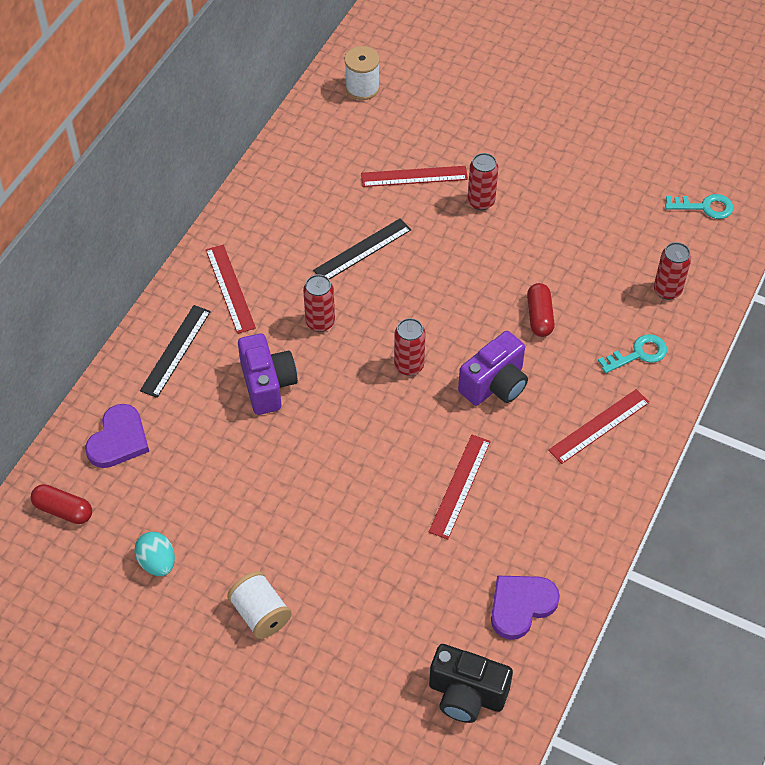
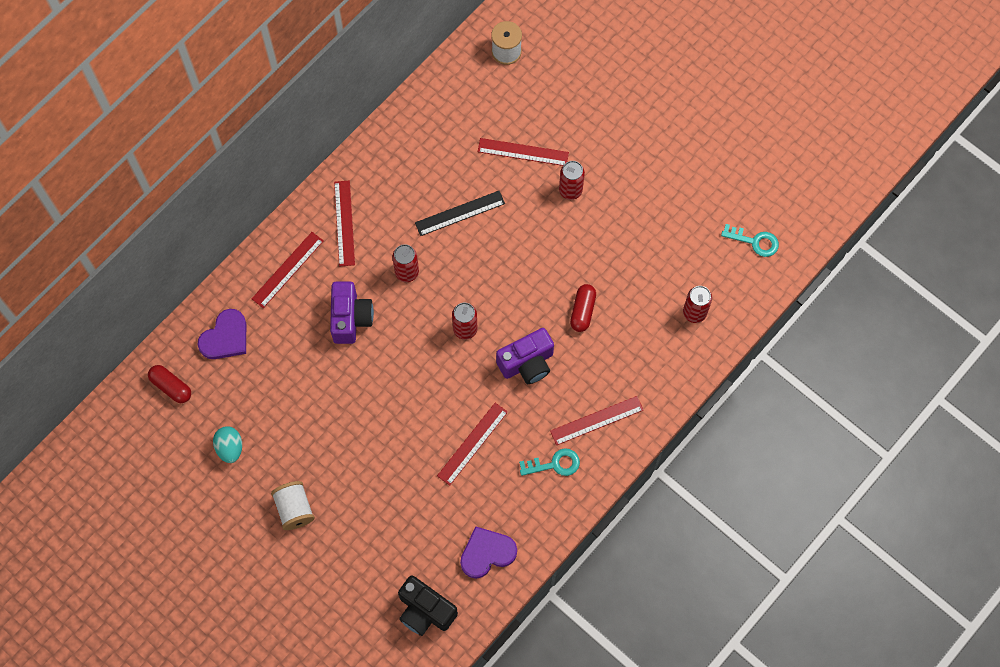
camera: 15 degrees right, 15 degrees up
(175, 350) = (287, 269): black ruler -> red ruler
(638, 354) = (650, 365): turquoise key -> turquoise key (554, 464)

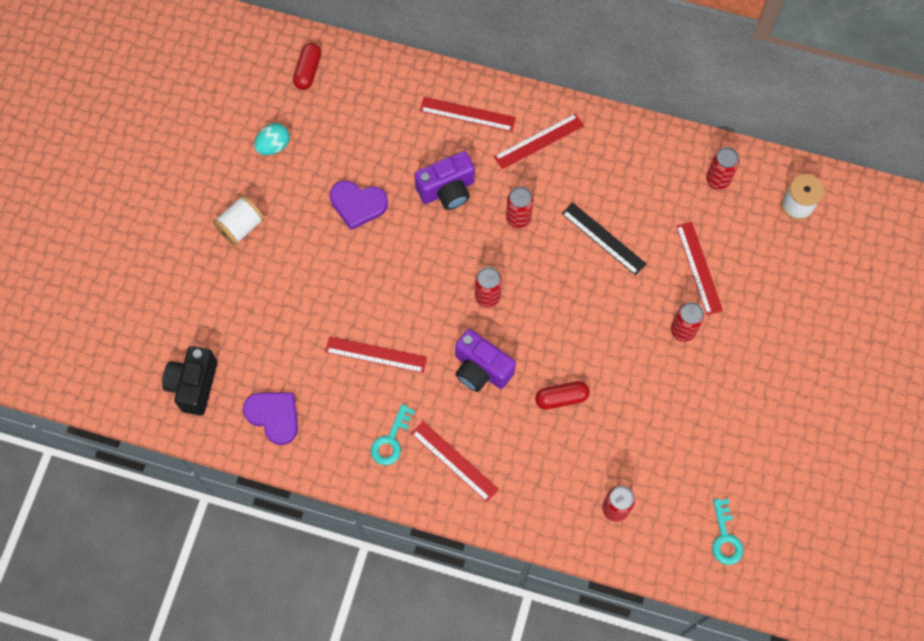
camera: 65 degrees right, 0 degrees up
(225, 337) = (376, 93): purple heart -> purple heart (358, 204)
(453, 100) = (718, 180): none -> red can
(554, 464) = (391, 440): turquoise key -> turquoise key turned 60 degrees clockwise

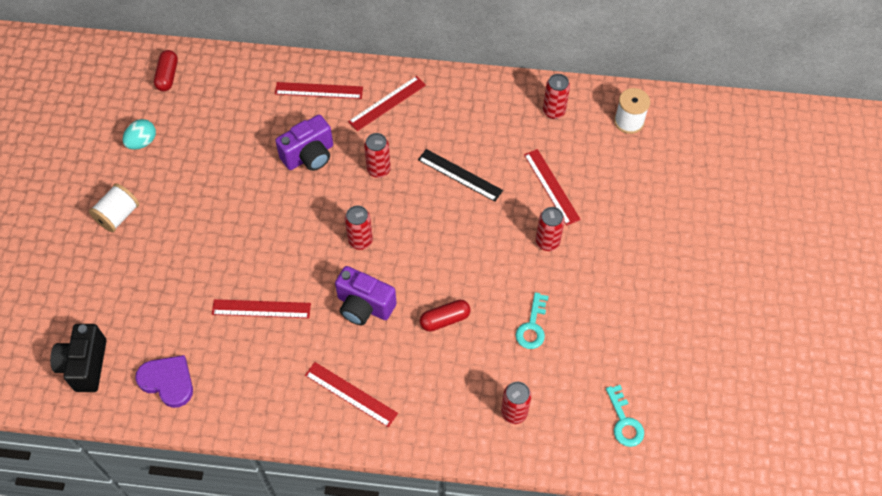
camera: 10 degrees left, 10 degrees down
(358, 204) = (227, 180): purple heart -> none
(391, 440) = (286, 385): turquoise key -> turquoise key (532, 326)

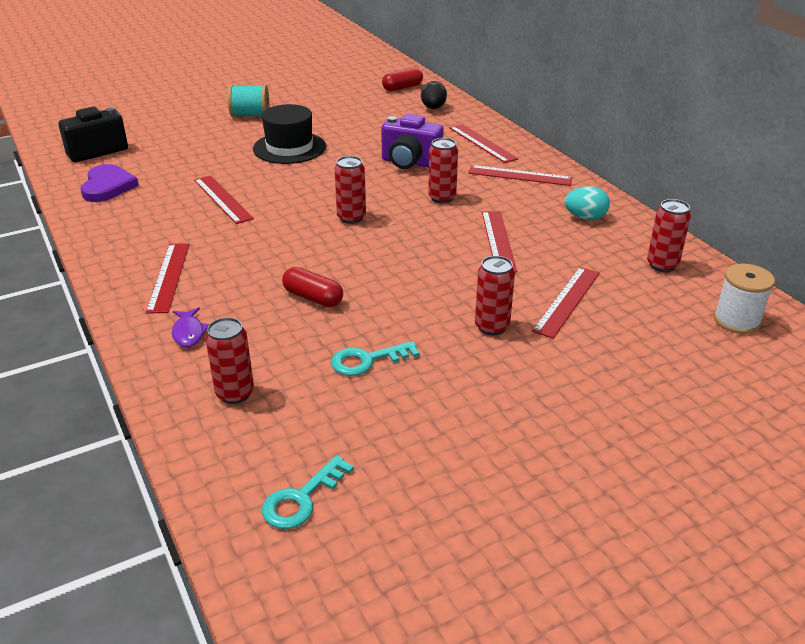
camera: 55 degrees right, 25 degrees down
(118, 215) = (250, 115): white spool -> turquoise spool
(142, 142) = (329, 100): turquoise egg -> turquoise egg (585, 218)
(211, 220) = (289, 148): none -> black hat
(228, 81) = (433, 108): none -> black egg
(364, 306) = (280, 246): purple camera -> none
(431, 411) = (189, 333): none -> purple fish
(460, 175) = (498, 240): black ruler -> red ruler

